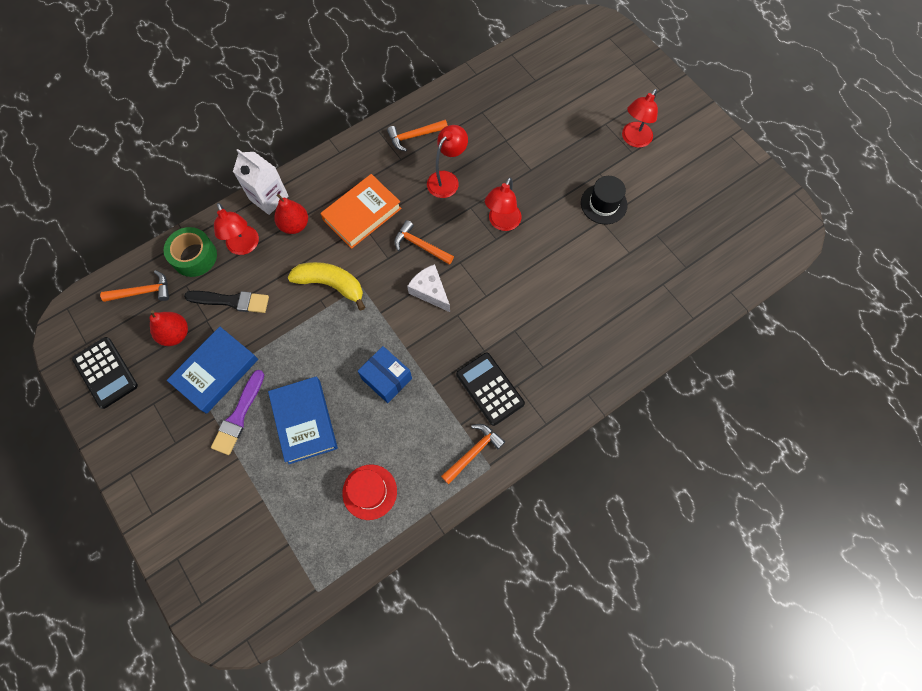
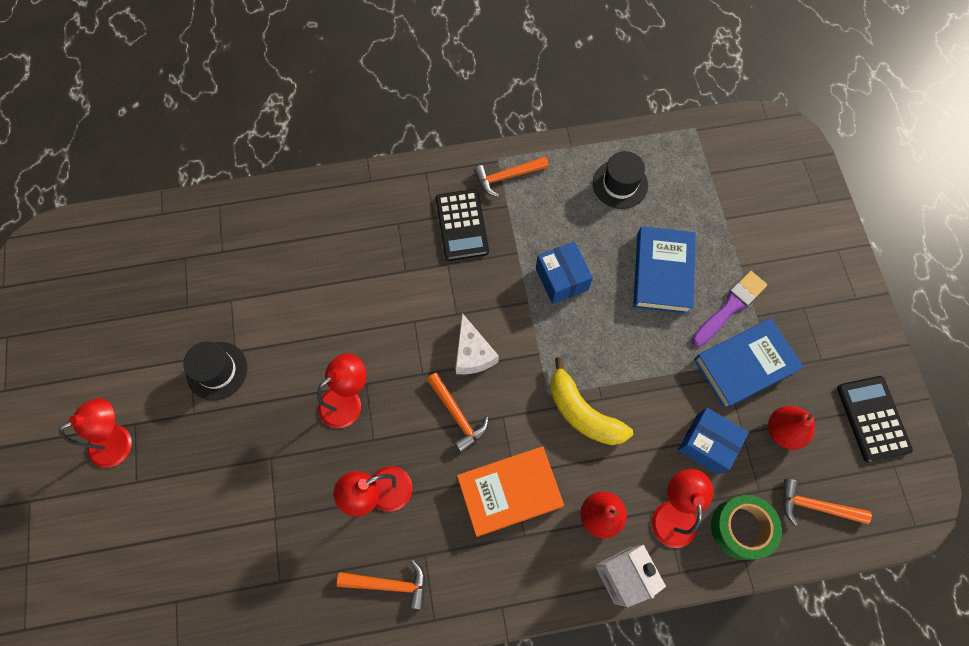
camera: 155 degrees left, 0 degrees up
(231, 301) = (707, 444): black brush -> blue box
(369, 492) = (620, 184): red hat -> black hat

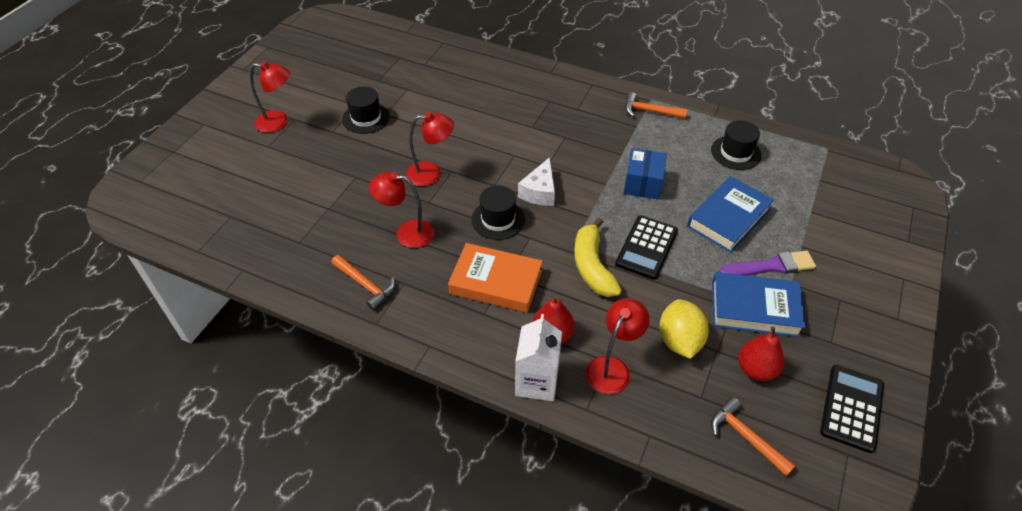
camera: 35 degrees right, 20 degrees down
(457, 415) = (498, 219): orange hammer -> black hat
(462, 225) = (593, 121): black calculator -> black calculator (646, 247)
(707, 444) = (679, 340): blue box -> yellow lemon
(741, 528) = (664, 411): green tape -> none

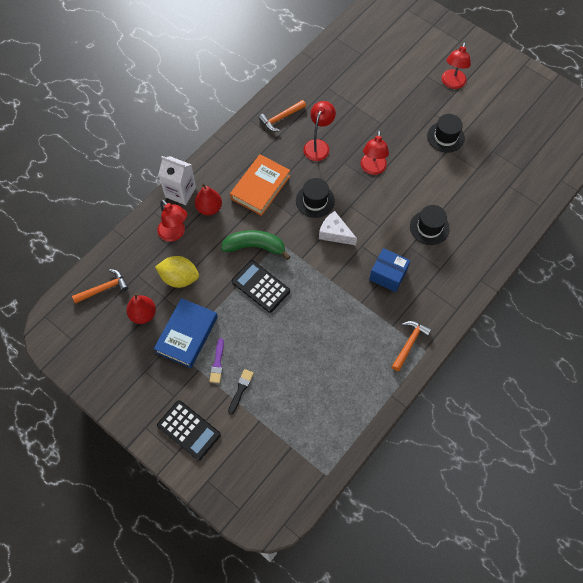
camera: 105 degrees right, 15 degrees up
(592, 266) = (255, 247): yellow banana -> green banana
(642, 183) = (324, 306): blue box -> blue box (388, 275)
(728, 218) = (271, 354): blue book -> none
(736, 153) = (340, 392): black hat -> black hat (429, 227)
(771, 266) = (217, 363): purple brush -> purple brush, size x0.65
(788, 236) = (240, 389): none -> black brush
(851, 408) = (96, 358): black calculator -> black calculator (189, 430)

